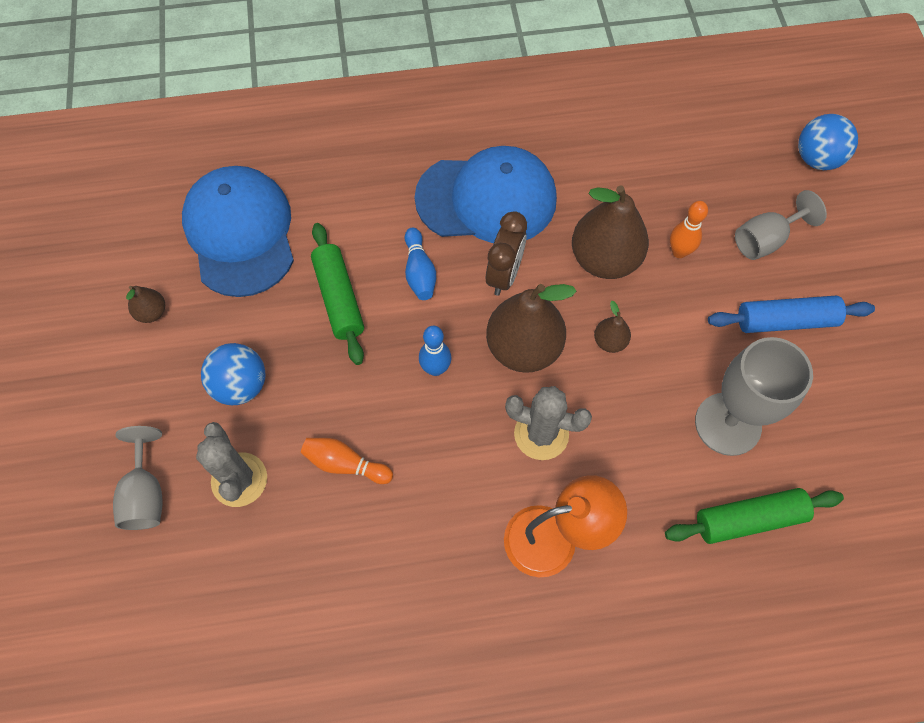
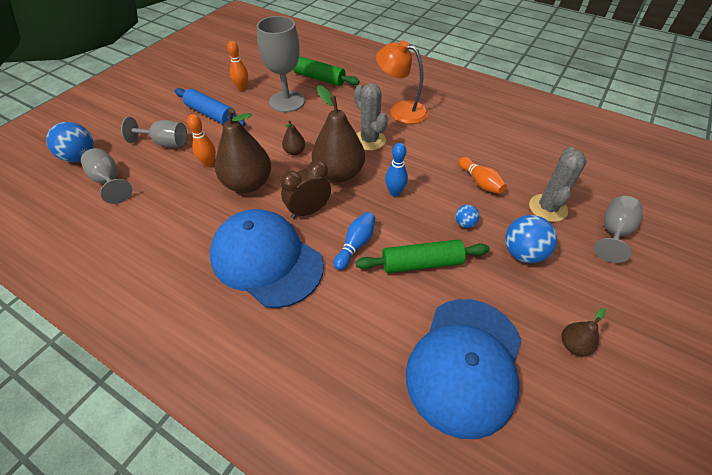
camera: 140 degrees left, 15 degrees down
(325, 381) = (464, 223): none -> blue ball
(339, 298) = (421, 263): green rolling pin -> green rolling pin turned 60 degrees clockwise
(741, 159) = (109, 181): none -> grey goblet
(821, 401) = (242, 88): none -> orange bowling pin

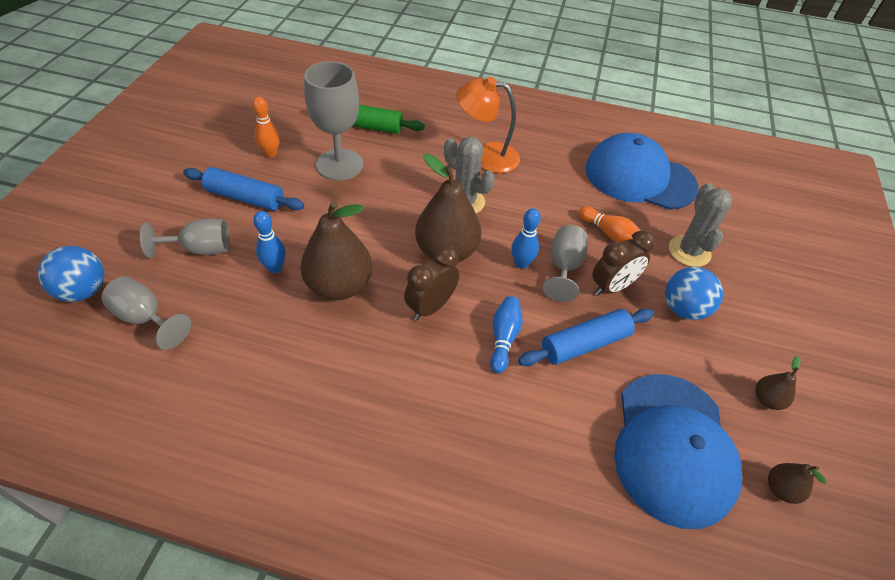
camera: 20 degrees left, 0 degrees up
(209, 163) = (275, 268): orange bowling pin -> blue bowling pin
(266, 260) = (407, 380): blue cap -> blue cap (639, 177)
(294, 151) = (380, 232): brown pear -> brown pear (780, 489)
(421, 263) = (585, 344): green rolling pin -> blue rolling pin
(464, 223) = (612, 287): blue ball -> brown clock
(613, 232) = (761, 267): grey goblet -> grey goblet (564, 267)

